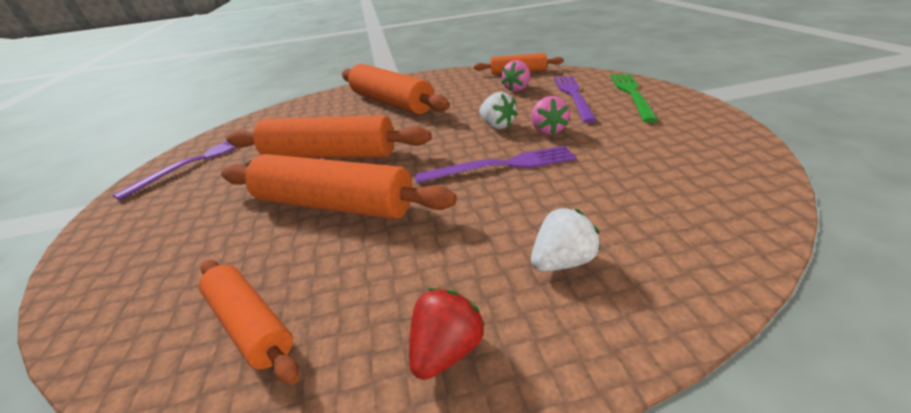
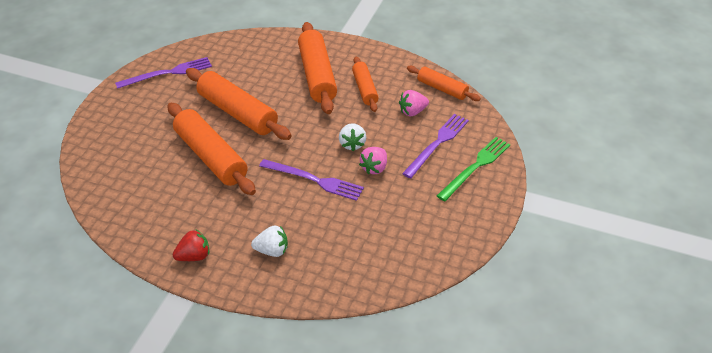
camera: 30 degrees right, 10 degrees up
(250, 324) = (138, 204): orange rolling pin -> orange rolling pin (364, 89)

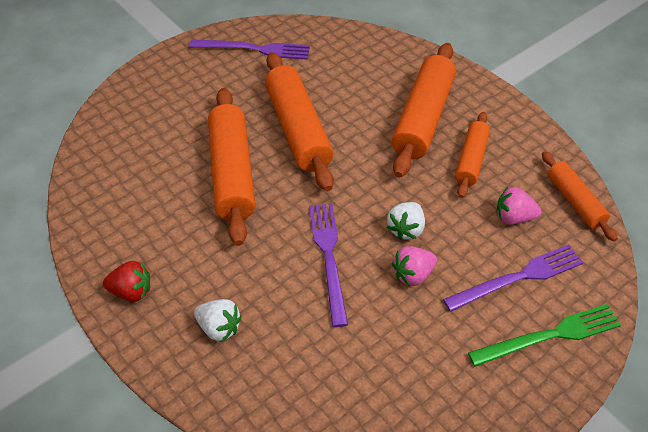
camera: 30 degrees right, 5 degrees up
(314, 180) = (328, 257): purple fork -> purple fork turned 150 degrees counterclockwise

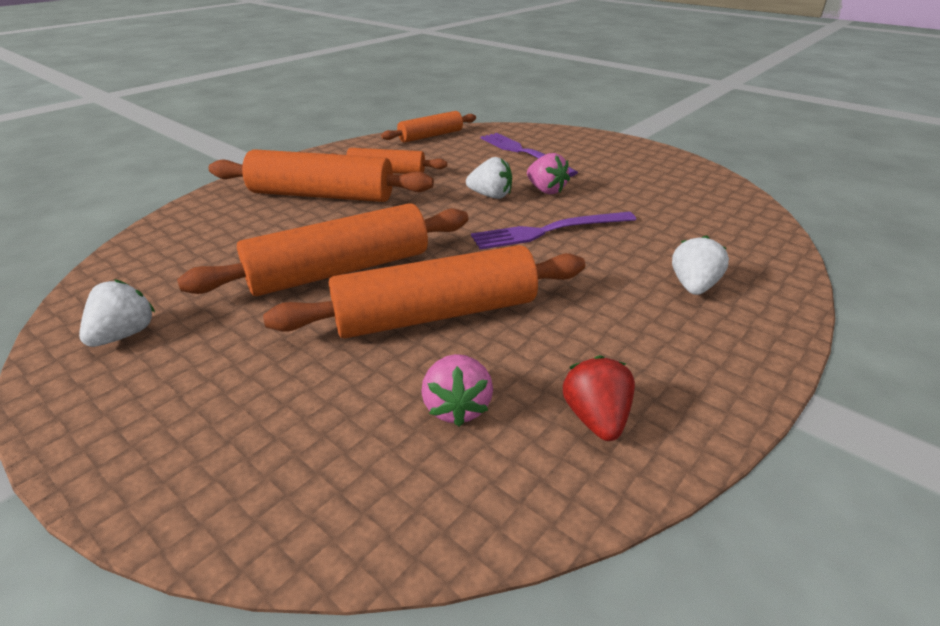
camera: 100 degrees left, 15 degrees down
(131, 292) = (701, 371): red strawberry -> red strawberry (596, 418)
(254, 49) = (124, 335): purple fork -> white strawberry
(513, 217) = (457, 155): pink strawberry -> pink strawberry (457, 407)
(549, 335) = (573, 143): green fork -> none

